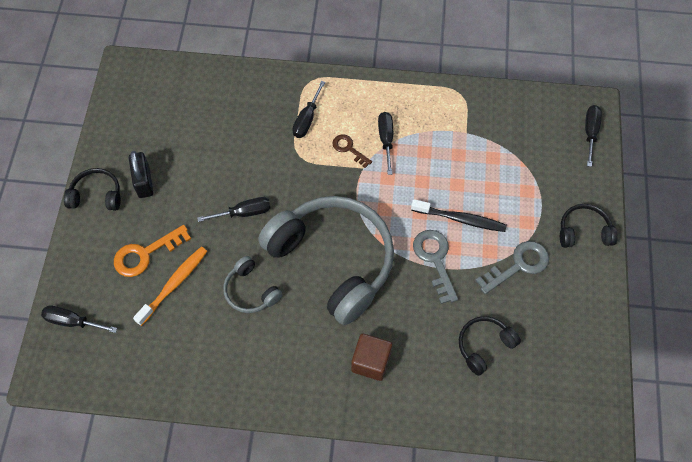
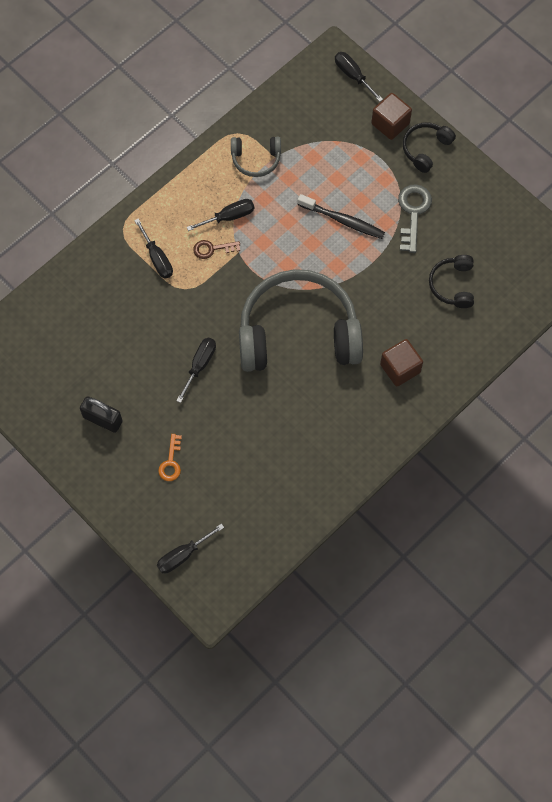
camera: 50 degrees left, 5 degrees up
(96, 195) = (82, 463): black headphones -> none
(145, 254) = (171, 462): orange key -> orange key, size x0.61
(174, 284) = (217, 459): orange toothbrush -> none
(250, 291) = (271, 409): grey headphones -> grey headphones (256, 159)
(386, 140) = (229, 217): black screwdriver -> black screwdriver turned 120 degrees clockwise
(435, 260) = (359, 264): grey key -> none
(460, 219) = (342, 220): black toothbrush -> black toothbrush turned 60 degrees clockwise
(578, 189) = (390, 124): none -> brown cube

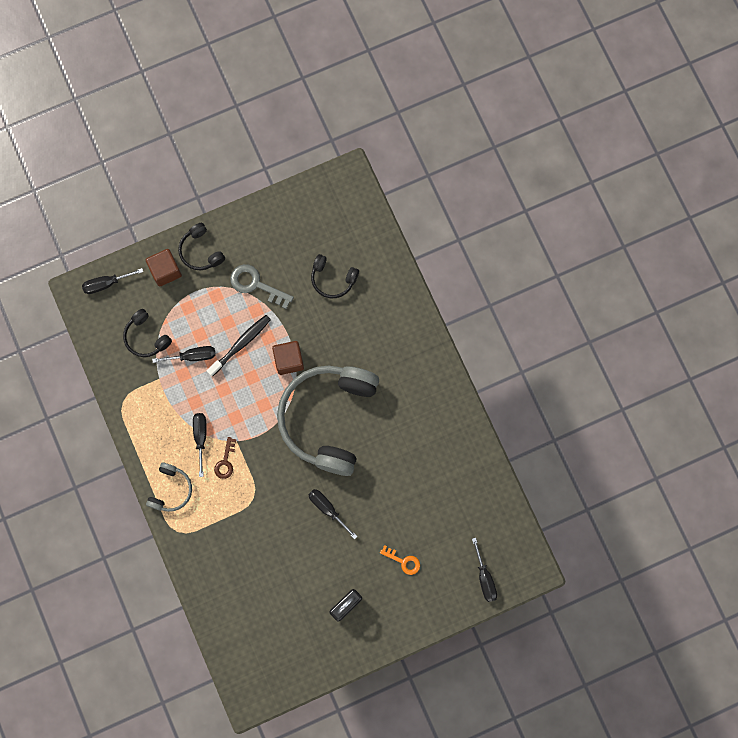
camera: 70 degrees left, 10 degrees up
(157, 258) = (216, 511): black screwdriver -> black screwdriver (193, 356)
(256, 159) = (155, 395): grey headphones -> grey headphones (171, 490)
(313, 130) = (146, 337): none -> black headphones
(400, 368) = (389, 349): brown cube -> brown cube (289, 360)

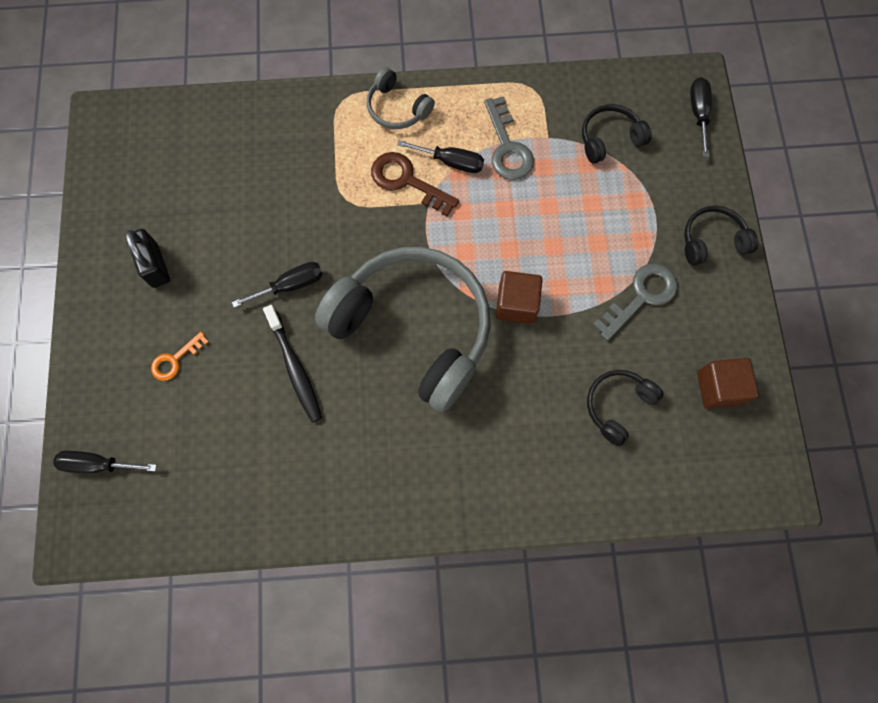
camera: 110 degrees right, 5 degrees down
(165, 271) = (696, 188): brown cube -> brown cube (718, 388)
(176, 403) = (507, 147): none -> grey key
(193, 356) = (564, 185): black screwdriver -> none
(225, 462) = (407, 181): brown key -> brown key, size x1.63
(240, 344) = (560, 249): black toothbrush -> black toothbrush (295, 368)

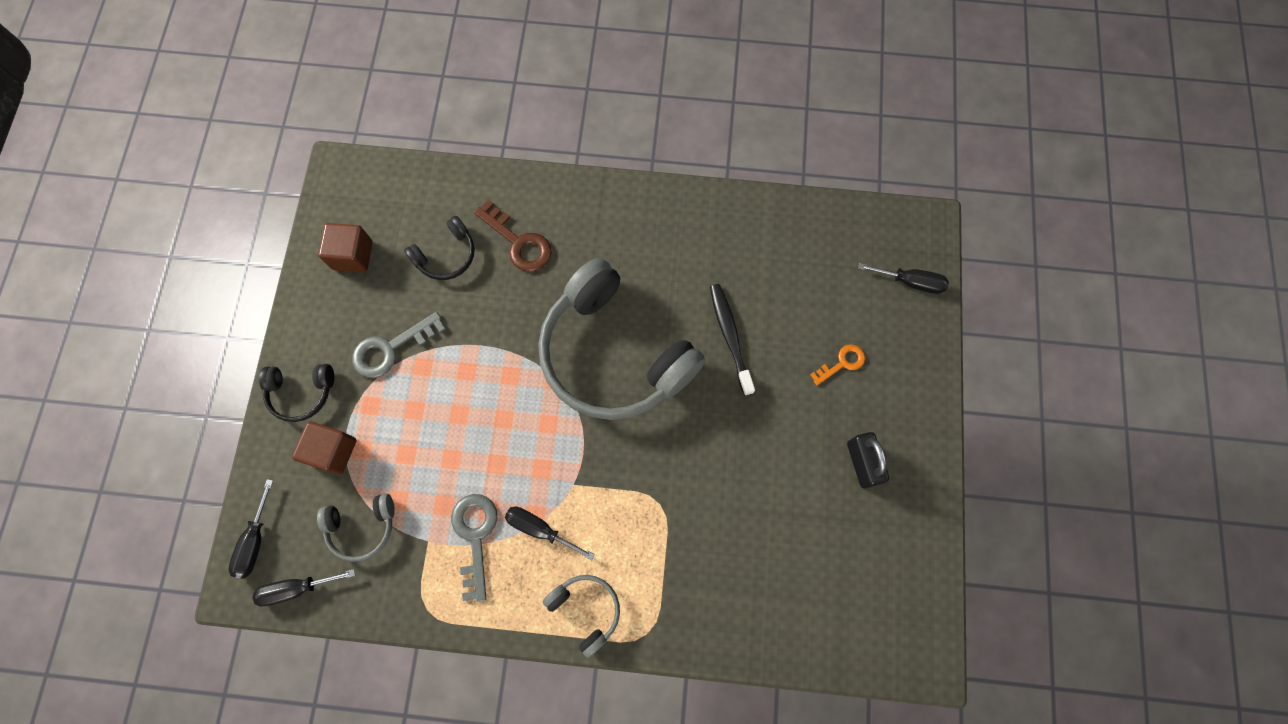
camera: 170 degrees left, 0 degrees up
(290, 285) = (726, 418): black screwdriver -> black screwdriver (297, 588)
(407, 181) = (592, 514): brown key -> brown key (518, 242)
(516, 304) = (511, 361): brown cube -> brown cube (333, 451)
(609, 138) = (362, 527): black headphones -> grey headphones

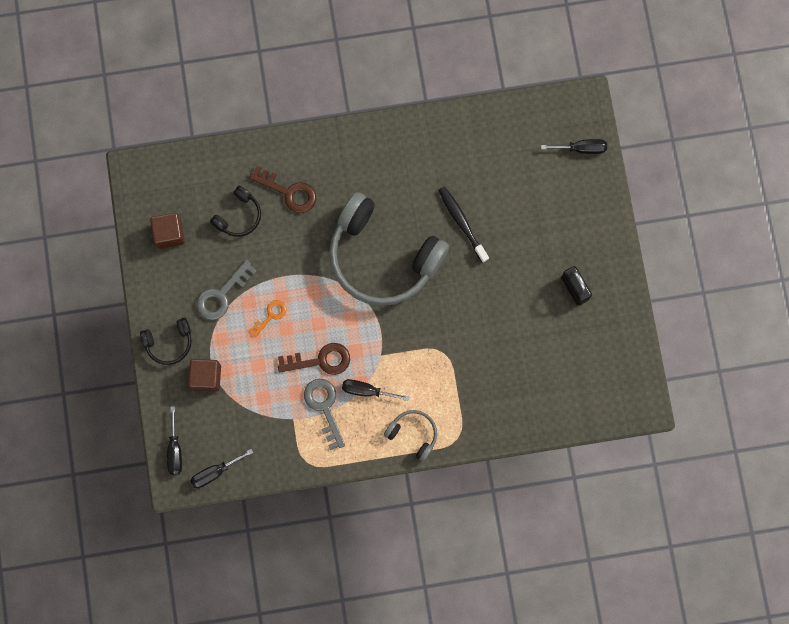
camera: 15 degrees left, 5 degrees up
(362, 527) = (245, 422): grey headphones -> none
(490, 469) = (320, 360): none -> brown key
(842, 363) = (545, 221): orange key -> orange key (270, 315)

